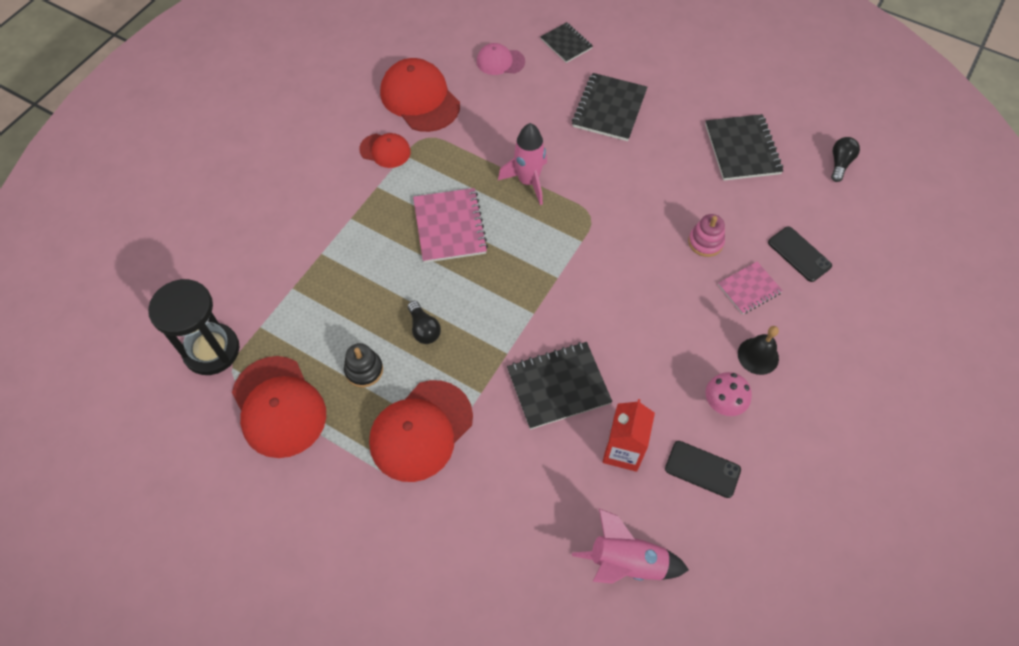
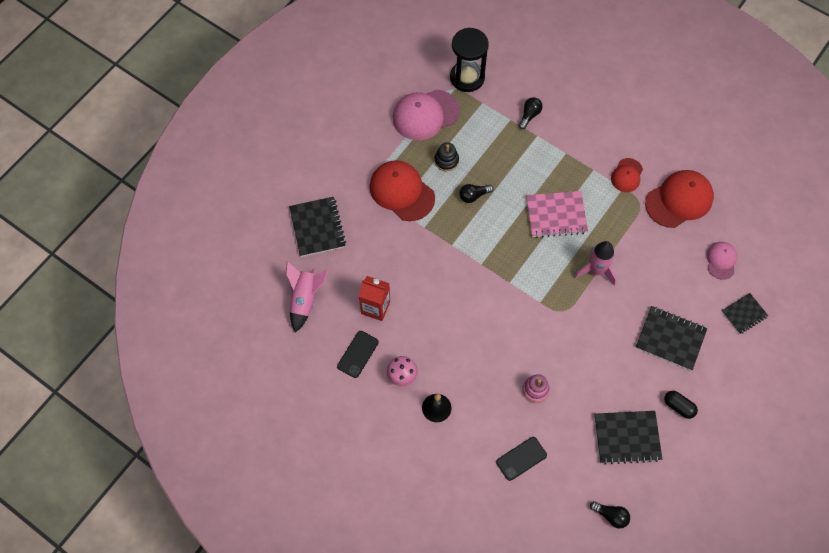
camera: 95 degrees right, 5 degrees up
(279, 407) = (425, 115): red cap -> pink cap
(286, 264) = (529, 115): none -> black light bulb
(558, 386) = (425, 274): black notebook -> black notebook (317, 227)
(692, 102) = (678, 406): none -> black capsule
(749, 289) = (492, 414): pink notebook -> none

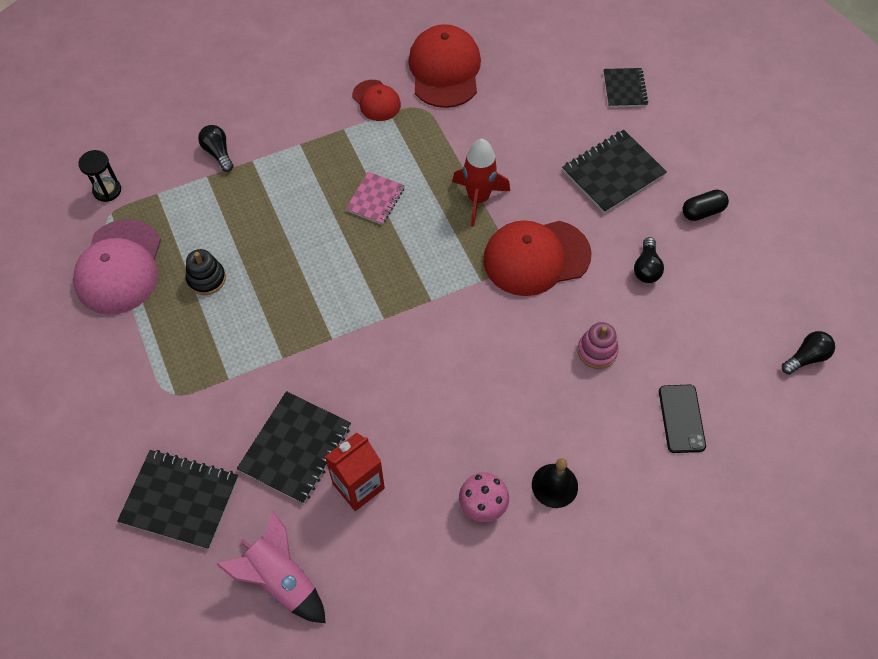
camera: 60 degrees left, 5 degrees down
(358, 354) = (414, 549): black phone -> none
(401, 191) = (209, 357): red cap -> red cap (536, 257)
(467, 77) = (107, 190): black hourglass -> black hourglass, size x0.52
(474, 196) = (281, 274): black light bulb -> black light bulb (646, 268)
(556, 215) = (375, 199): pink notebook -> pink notebook, size x0.62
(596, 271) = (478, 199): pink rocket -> red rocket
(627, 437) = (714, 285): black notebook -> black notebook (295, 448)
(721, 260) = (546, 73): pink cap -> none

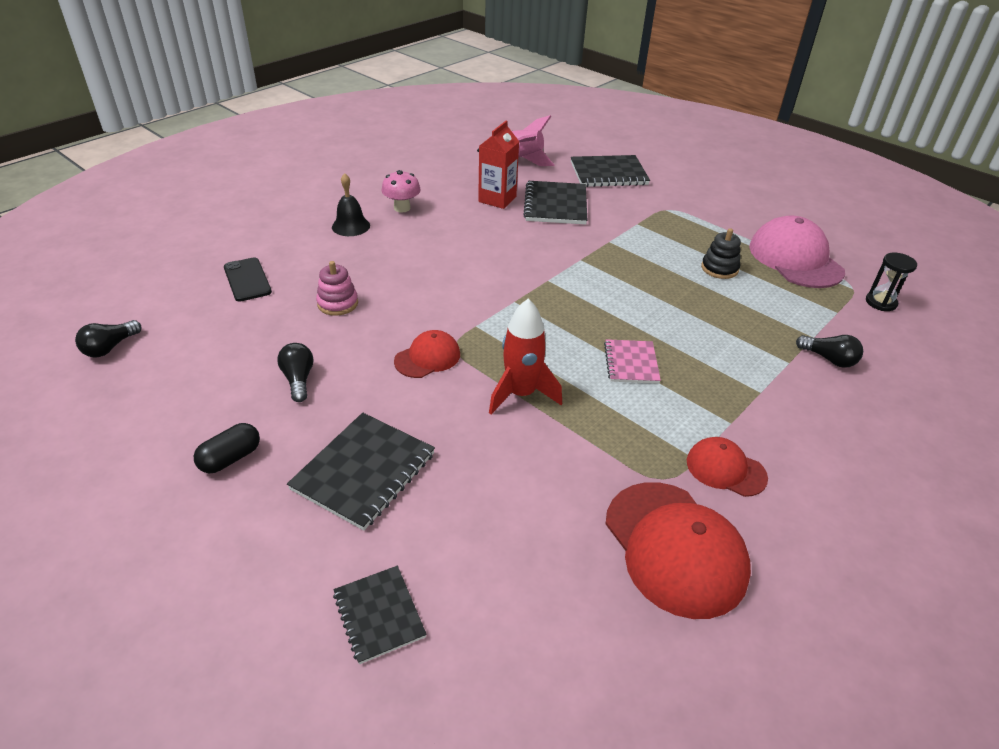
camera: 155 degrees right, 20 degrees down
(536, 257) = (427, 357): red cap -> red cap, size x0.55

